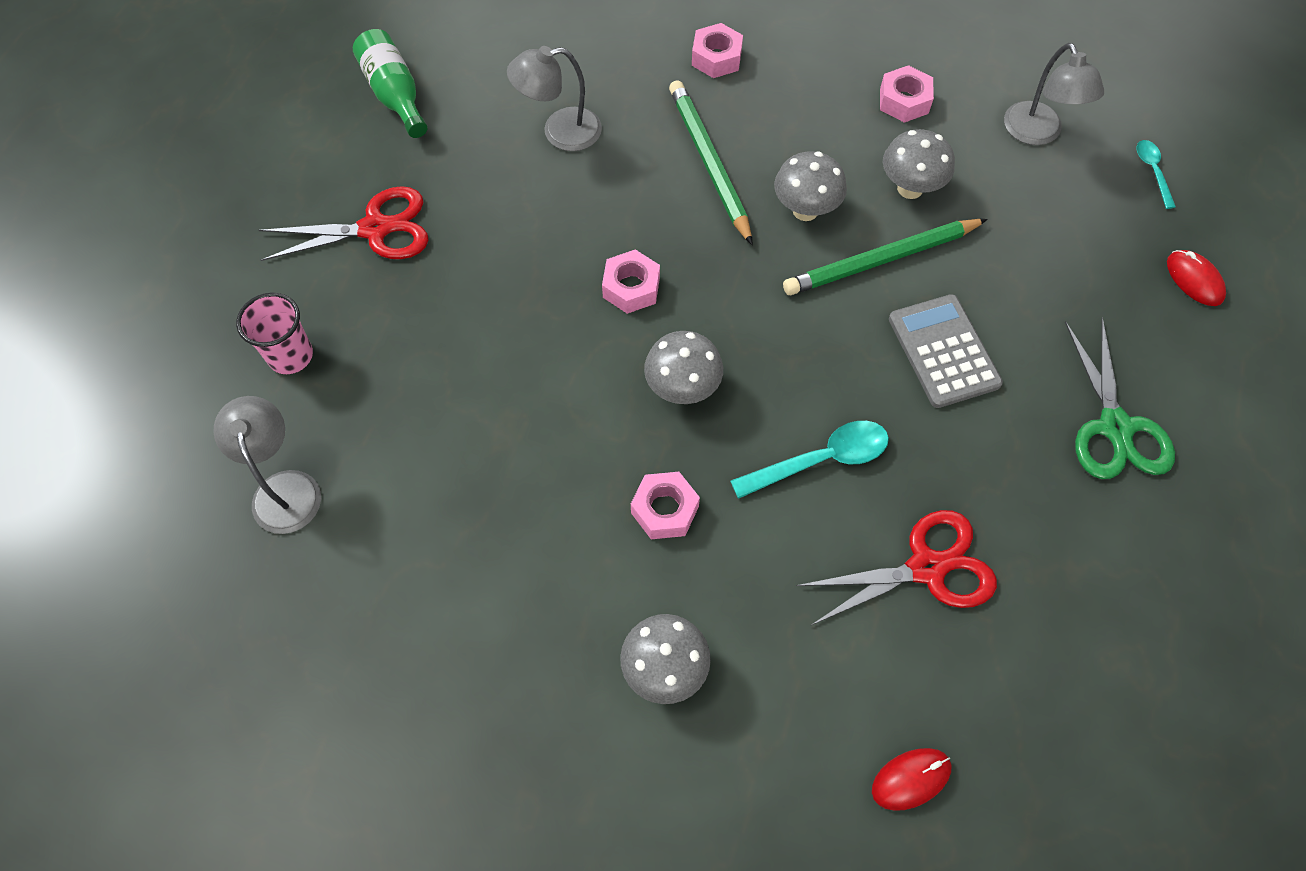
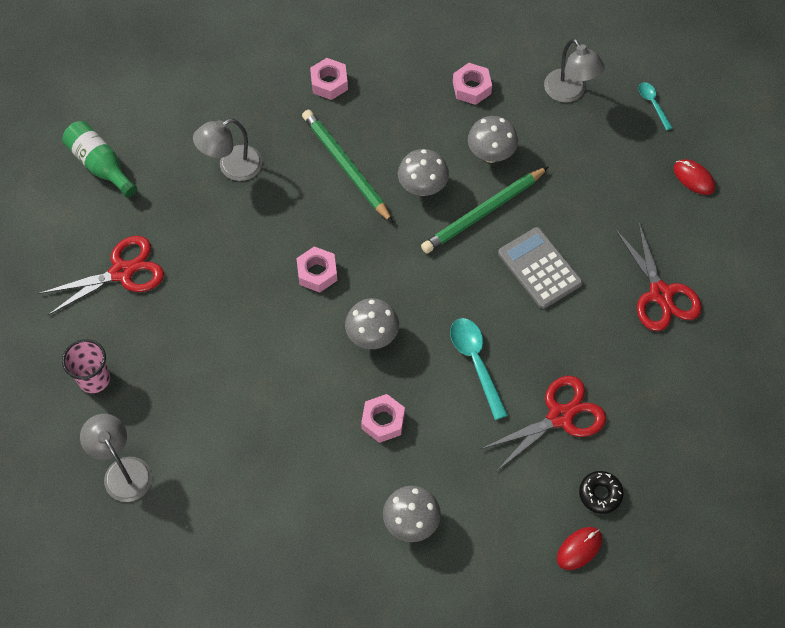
camera: 15 degrees left, 0 degrees up
(820, 460) = (476, 363): turquoise spoon -> turquoise spoon turned 75 degrees counterclockwise
(962, 701) = (600, 494): none -> black donut
(1115, 427) = (660, 294): green scissors -> red scissors

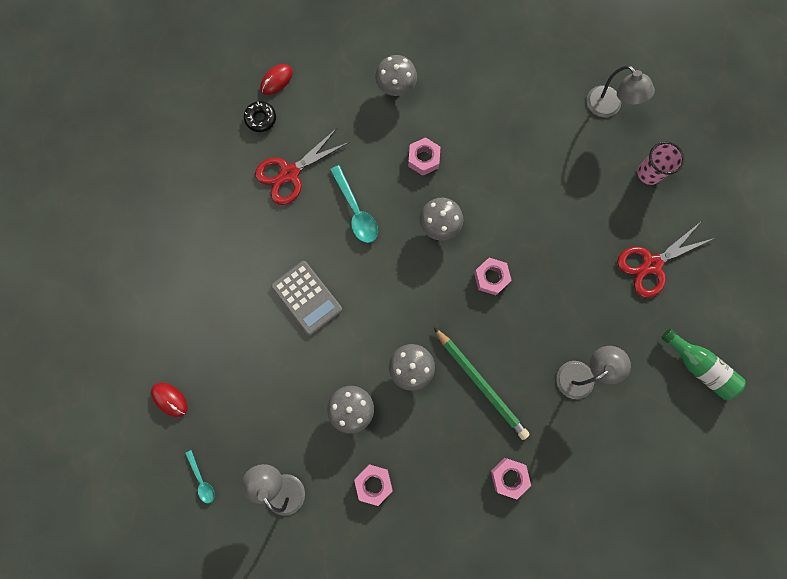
camera: 175 degrees right, 15 degrees up
(483, 212) = (356, 348): green pencil -> none
(660, 294) = (207, 283): red scissors -> none

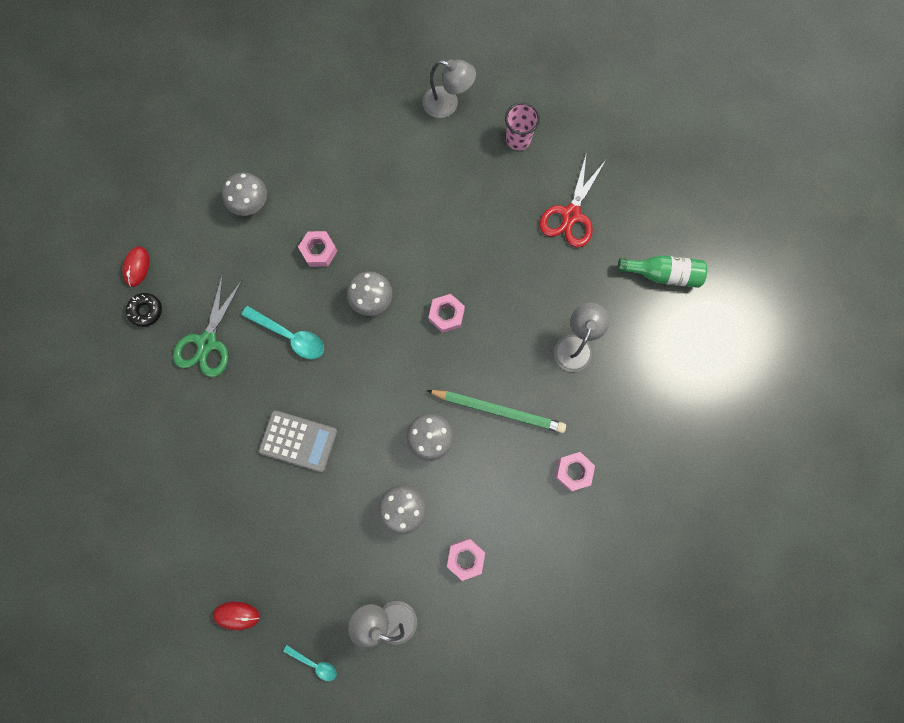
camera: 35 degrees left, 0 degrees up
(290, 173) = (207, 342): red scissors -> green scissors

